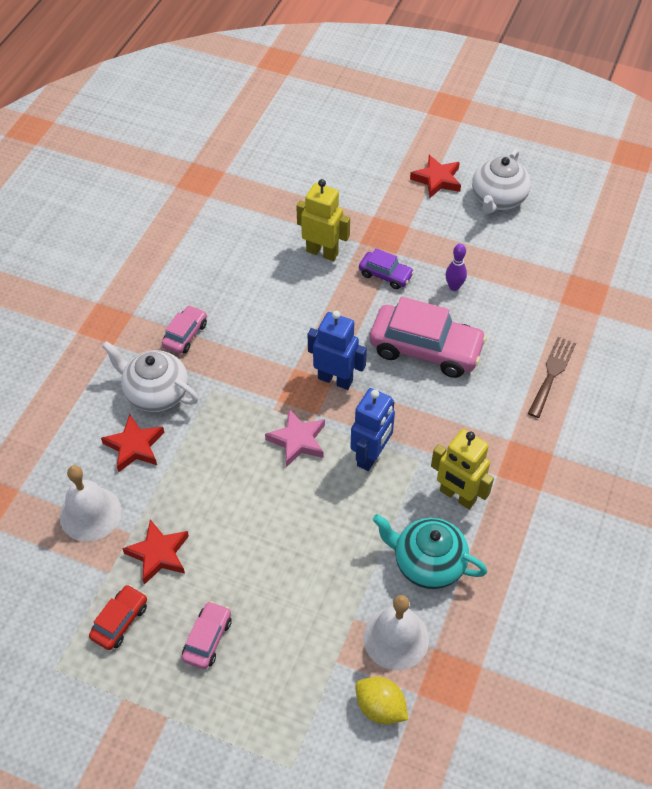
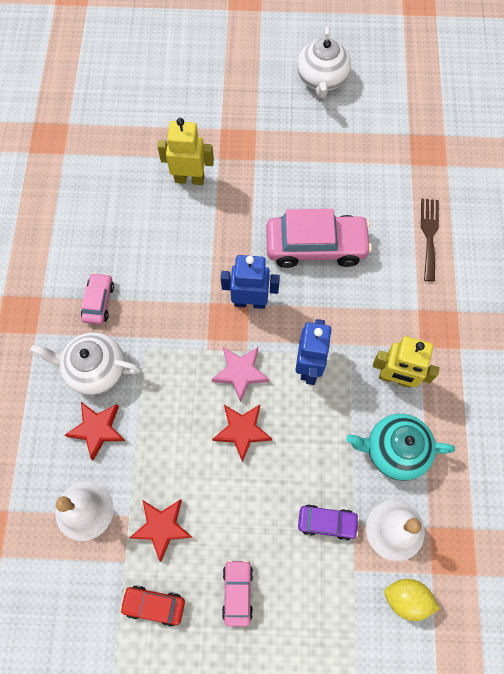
camera: 20 degrees left, 15 degrees up
(120, 621) = (154, 605): red car -> red car turned 90 degrees counterclockwise
(385, 275) = (254, 184): purple car -> purple car (327, 522)
(437, 180) = (262, 75): red star -> red star (242, 431)
(454, 287) = (317, 177): purple bowling pin -> none

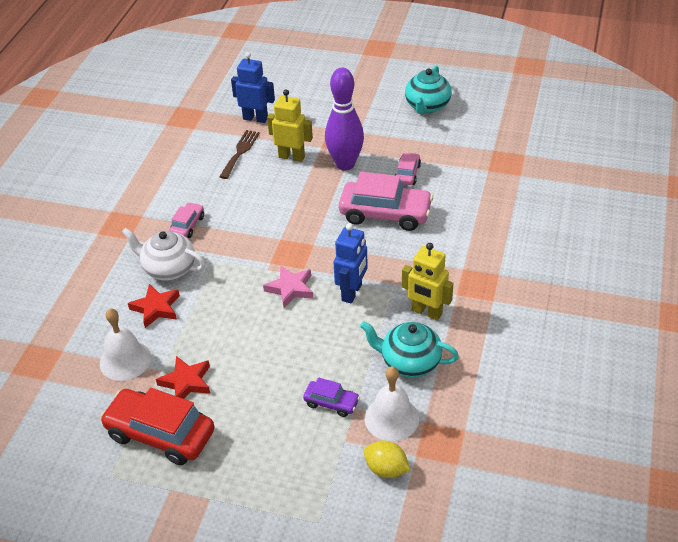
camera: 15 degrees right, 25 degrees down
(154, 605) = (160, 434): red car -> red car, size x1.98
(237, 592) = (235, 438): pink car -> pink car (407, 174)
(242, 431) = (278, 328): red star -> none
(250, 302) = (315, 243): blue robot -> blue robot (255, 118)
(253, 180) = (345, 164): none -> purple bowling pin
(322, 79) = (427, 106): white teapot -> turquoise teapot
(429, 235) = (489, 219): brown fork -> brown fork (240, 152)

